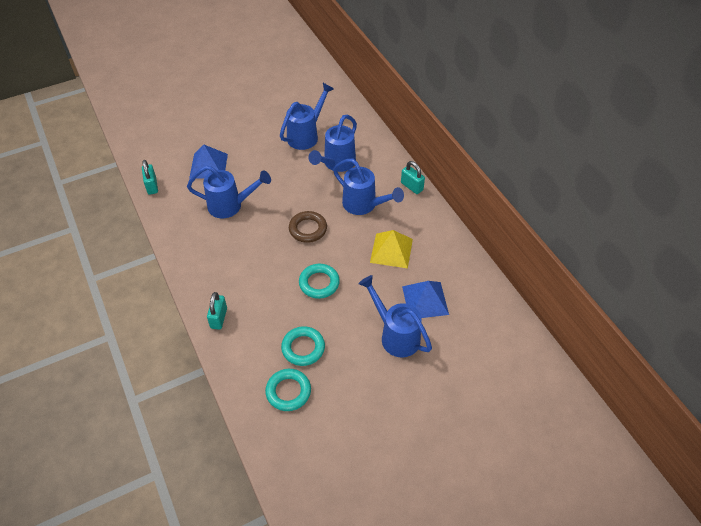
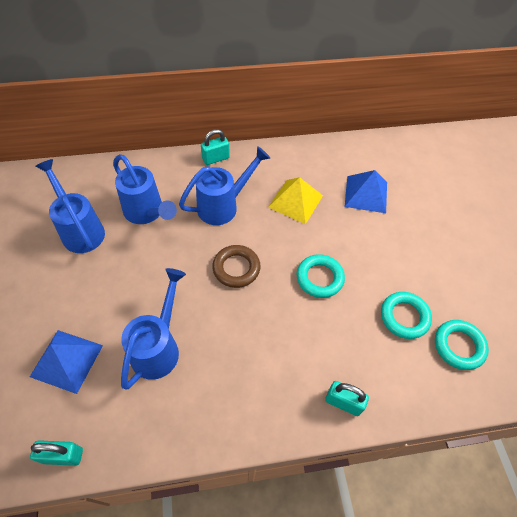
camera: 75 degrees left, 5 degrees up
(395, 335) = (402, 229): blue watering can -> none

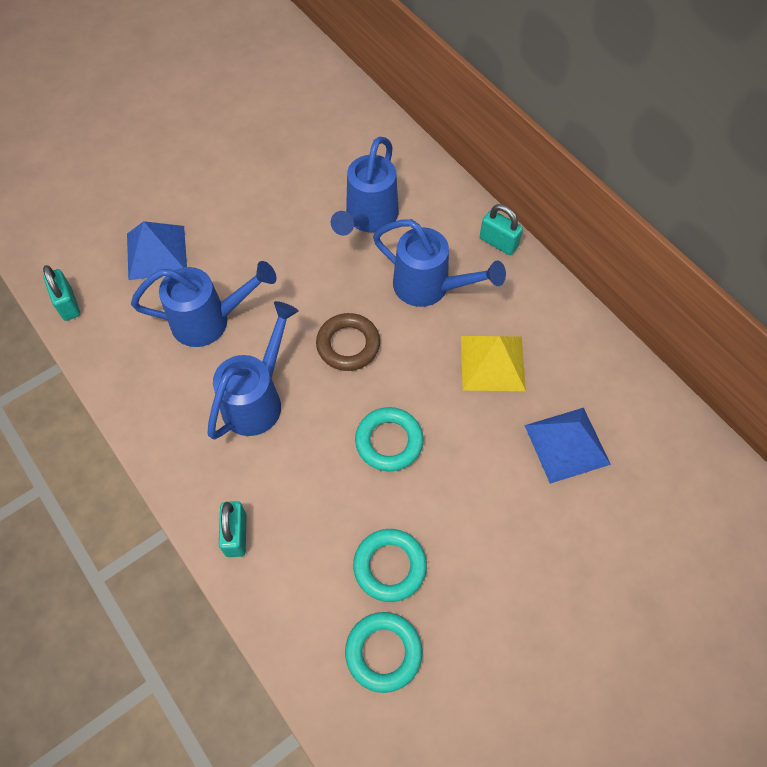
camera: 65 degrees right, 5 degrees up
(80, 230) = (307, 174): blue watering can -> blue watering can (257, 399)

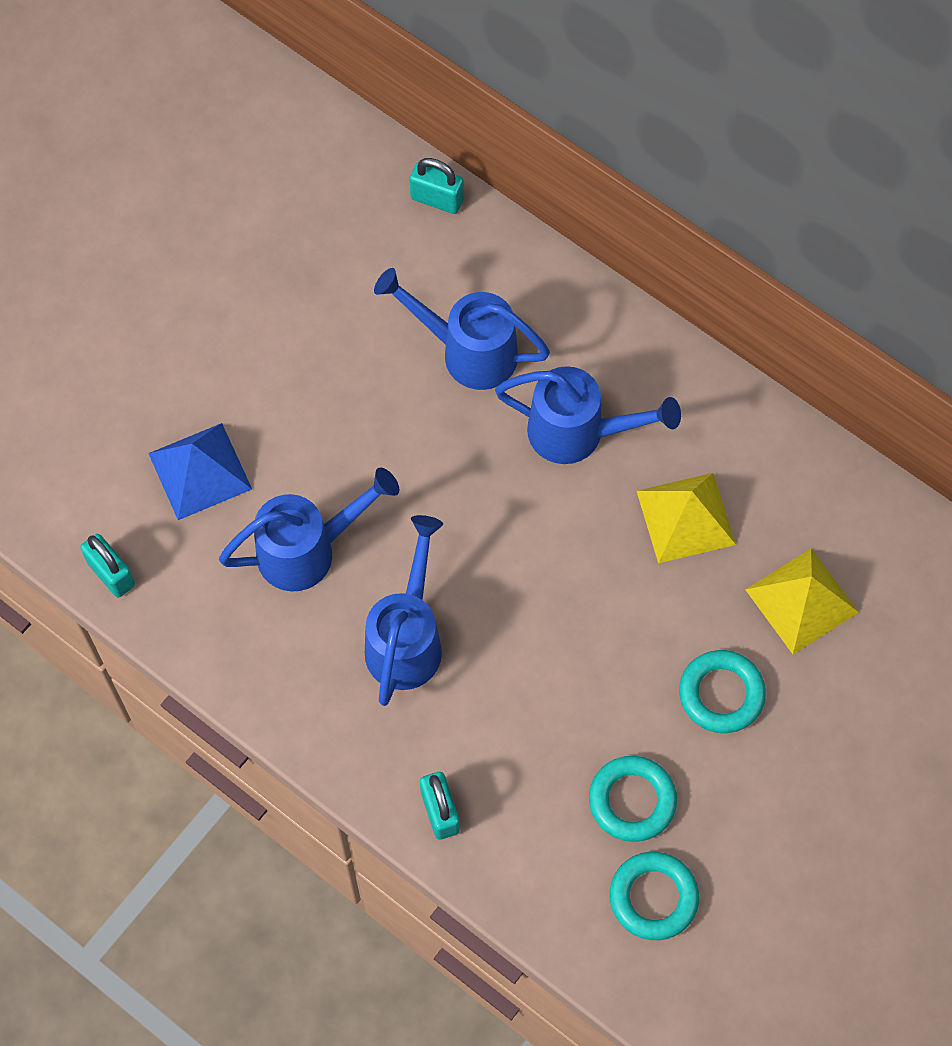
camera: 15 degrees left, 5 degrees up
(348, 345) = (497, 538): brown ring -> none
(368, 218) = (468, 352): blue watering can -> blue watering can turned 105 degrees clockwise
(389, 441) = (587, 652): turquoise ring -> turquoise ring (721, 694)
(498, 242) = (650, 346): turquoise padlock -> turquoise padlock (437, 199)
(567, 444) = (802, 600): blue pyramid -> yellow pyramid

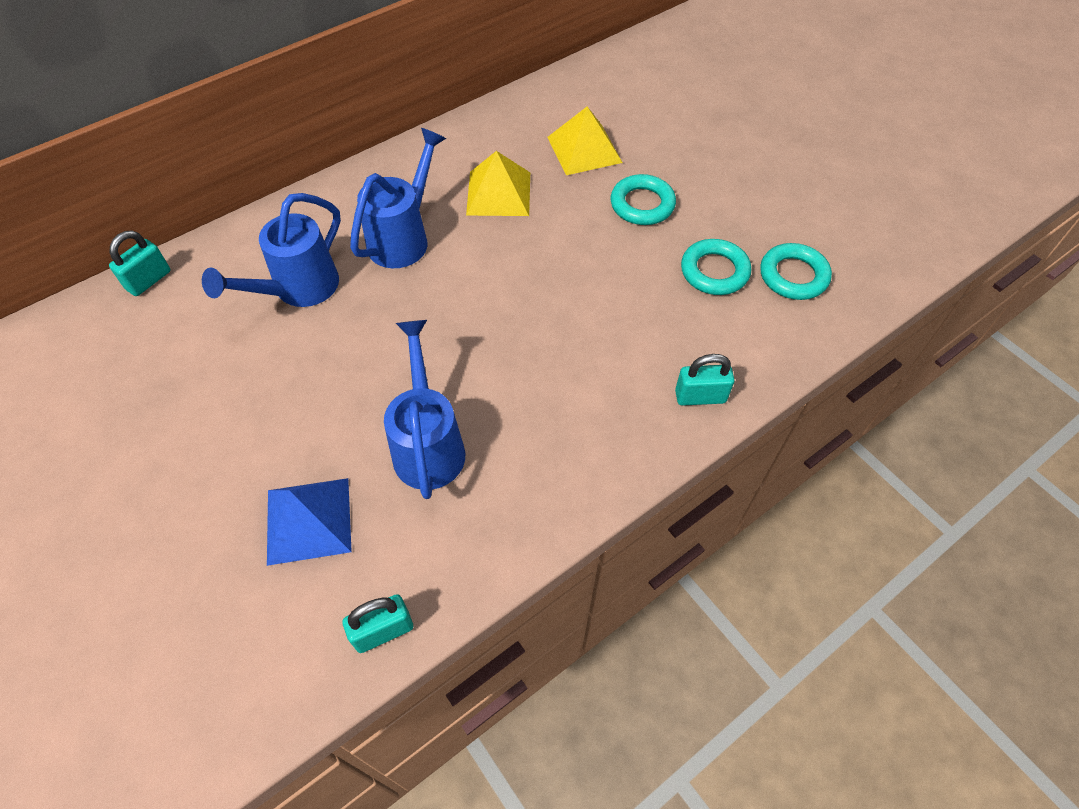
camera: 75 degrees left, 10 degrees down
(406, 639) = (539, 387): blue watering can -> none

